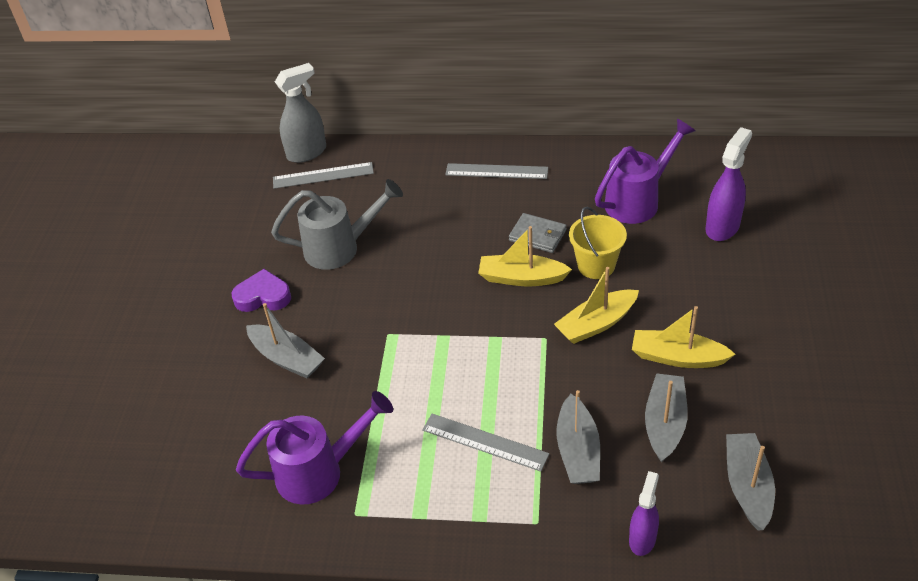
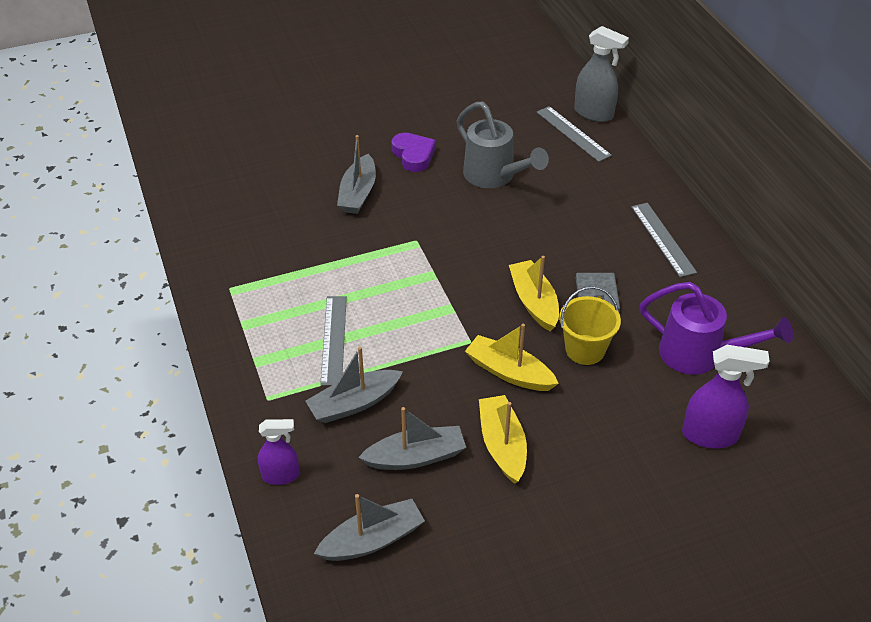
camera: 60 degrees right, 0 degrees up
(319, 472) = (259, 253): purple watering can -> none

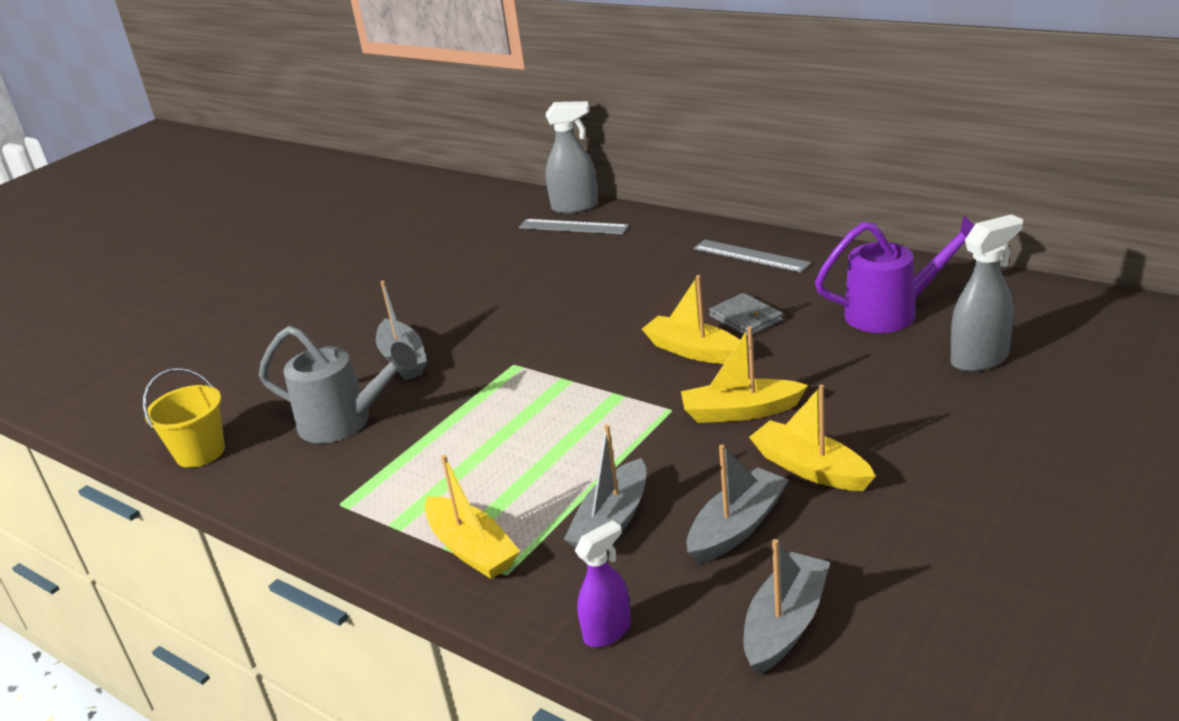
camera: 30 degrees left, 15 degrees down
(266, 370) = (472, 549): none -> yellow boat
(334, 339) = (521, 482): grey ruler -> none
(413, 155) = (430, 307): purple heart -> none
(494, 176) = (534, 285): grey watering can -> grey watering can (344, 422)
(585, 350) = (788, 359): yellow bucket -> yellow bucket (200, 452)
(710, 435) = (980, 359): purple spray bottle -> grey spray bottle

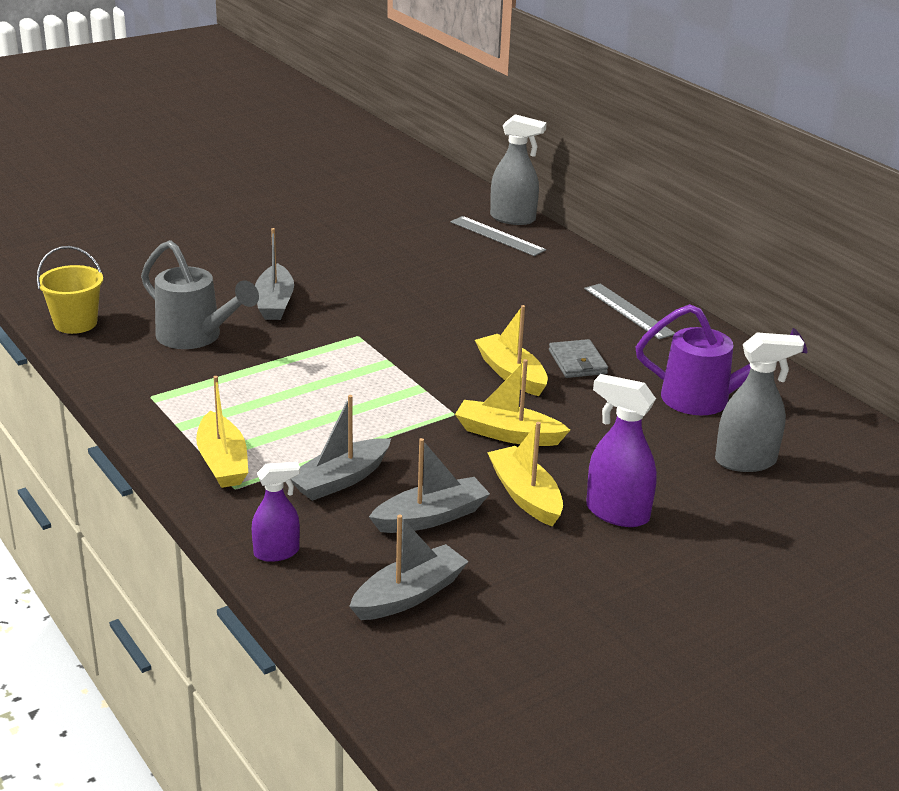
camera: 15 degrees right, 0 degrees up
(911, 453) = (617, 513): none -> purple spray bottle

